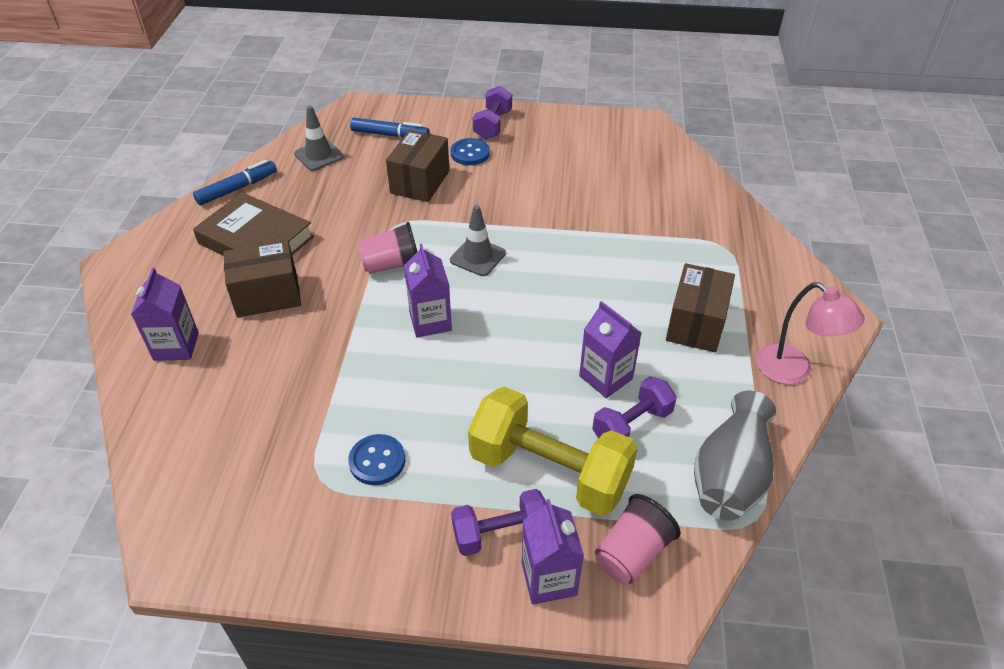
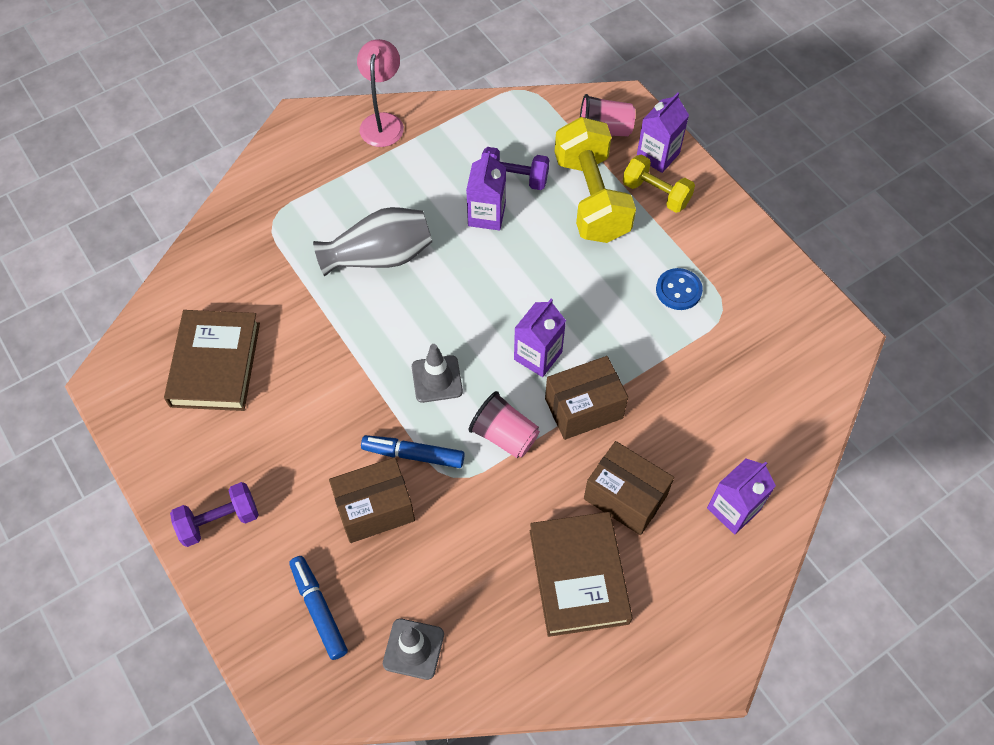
camera: 130 degrees left, 15 degrees up
(237, 188) = (532, 675): blue marker -> blue marker (413, 454)
(470, 153) = (290, 502): blue button -> none
(500, 533) = (656, 193): purple dumbbell -> yellow dumbbell
(611, 166) = (215, 364): none -> brown book
(696, 324) = (384, 194): brown box -> brown box (583, 408)
(730, 476) = (505, 114): grey vase -> grey vase (380, 256)

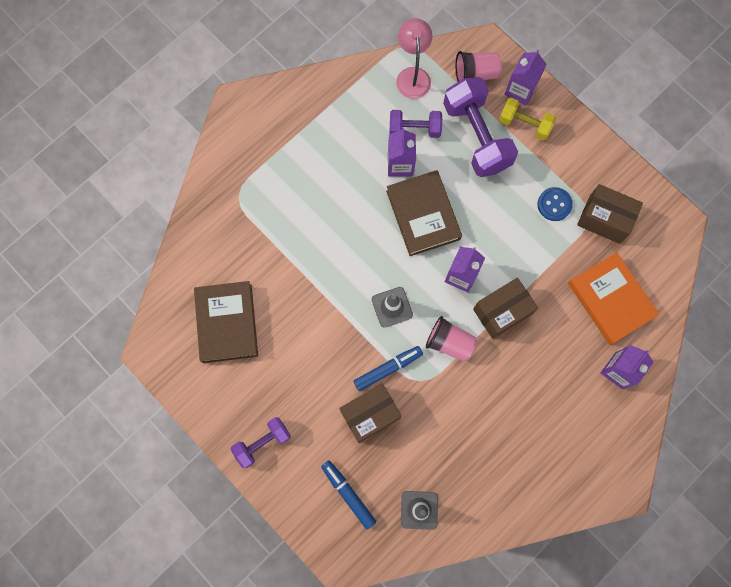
camera: 10 degrees left, 15 degrees up
(380, 256) = (327, 213): grey vase -> none
(383, 122) = (303, 94): pink lamp -> pink lamp (412, 75)
(413, 454) = (388, 369): blue marker -> blue marker turned 150 degrees clockwise
(578, 576) = (520, 438): brown book -> brown book (423, 215)
(591, 198) = (476, 136): yellow dumbbell -> purple dumbbell
(625, 497) = (542, 375): brown box -> brown box (604, 219)
(736, 417) = (610, 300): none -> orange book

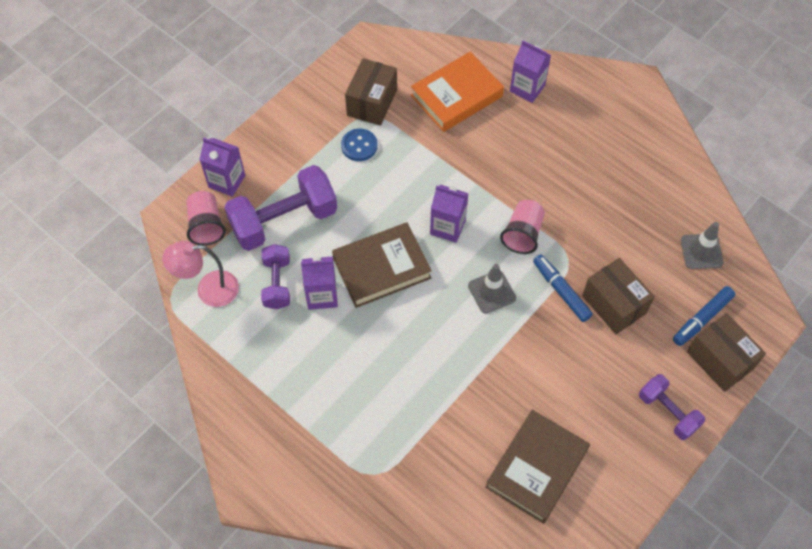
camera: 95 degrees left, 15 degrees down
(227, 323) = (536, 468): brown book -> brown book turned 45 degrees counterclockwise
(502, 312) = (482, 188): brown box -> brown box (720, 360)
(524, 124) = (268, 176): yellow dumbbell -> none

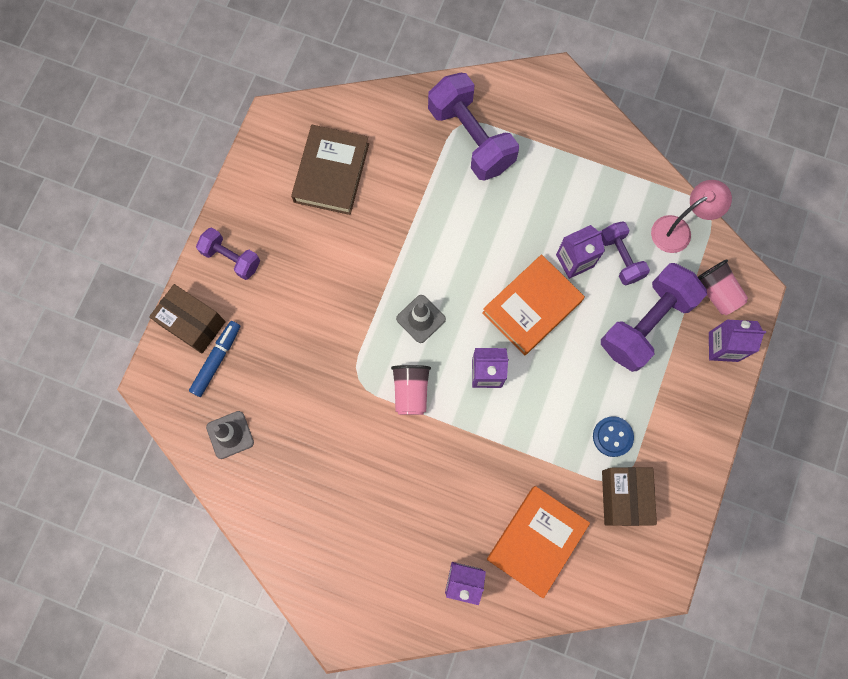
camera: 160 degrees right, 15 degrees up
(371, 454) = (471, 138): none -> purple dumbbell
(381, 268) = (532, 307): brown book -> orange book
(561, 291) = (356, 343): blue marker -> none
(614, 304) = (303, 346): brown box -> none

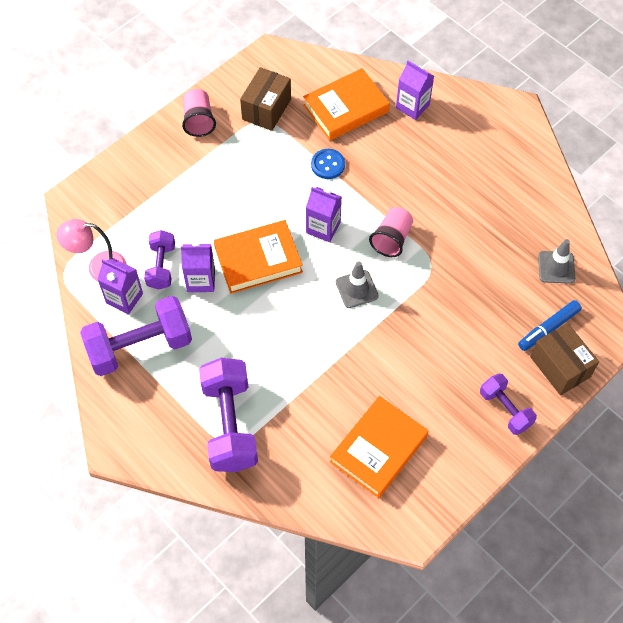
camera: 155 degrees left, 15 degrees down
(331, 173) = (378, 449): brown book -> orange book
(612, 436) = (250, 148): blue button -> blue button (328, 165)
(646, 323) = (173, 211): purple dumbbell -> purple dumbbell (140, 346)
(716, 292) = (103, 210): pink cup -> pink cup (199, 121)
(723, 347) = (125, 171): purple carton -> purple carton (124, 298)

